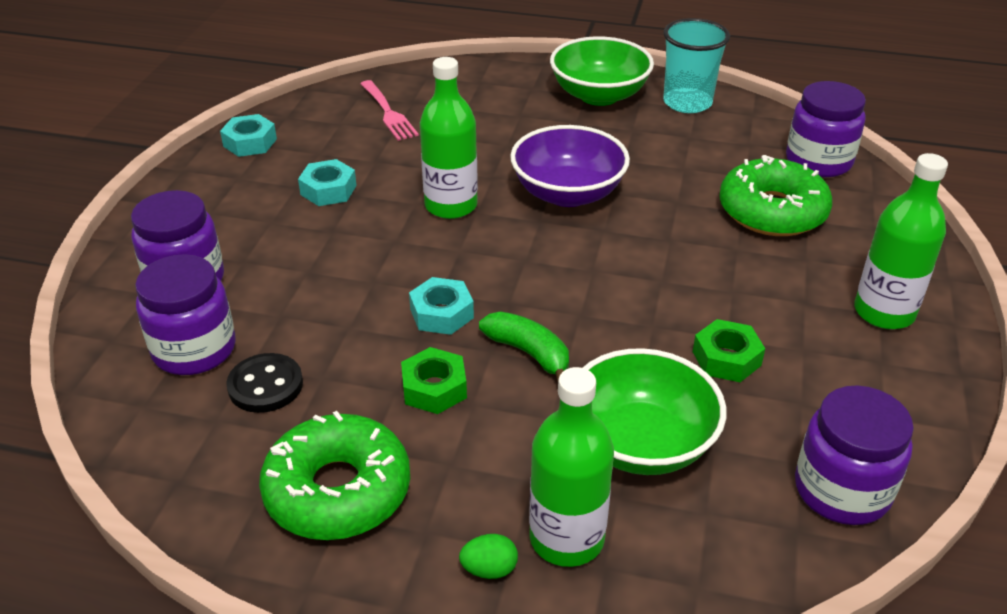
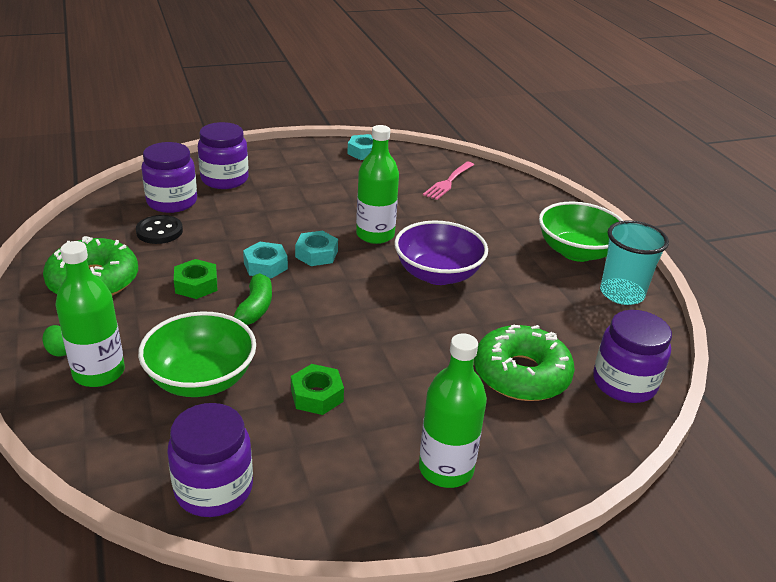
camera: 55 degrees right, 5 degrees down
(328, 190) = (346, 190): turquoise nut -> turquoise nut (316, 254)

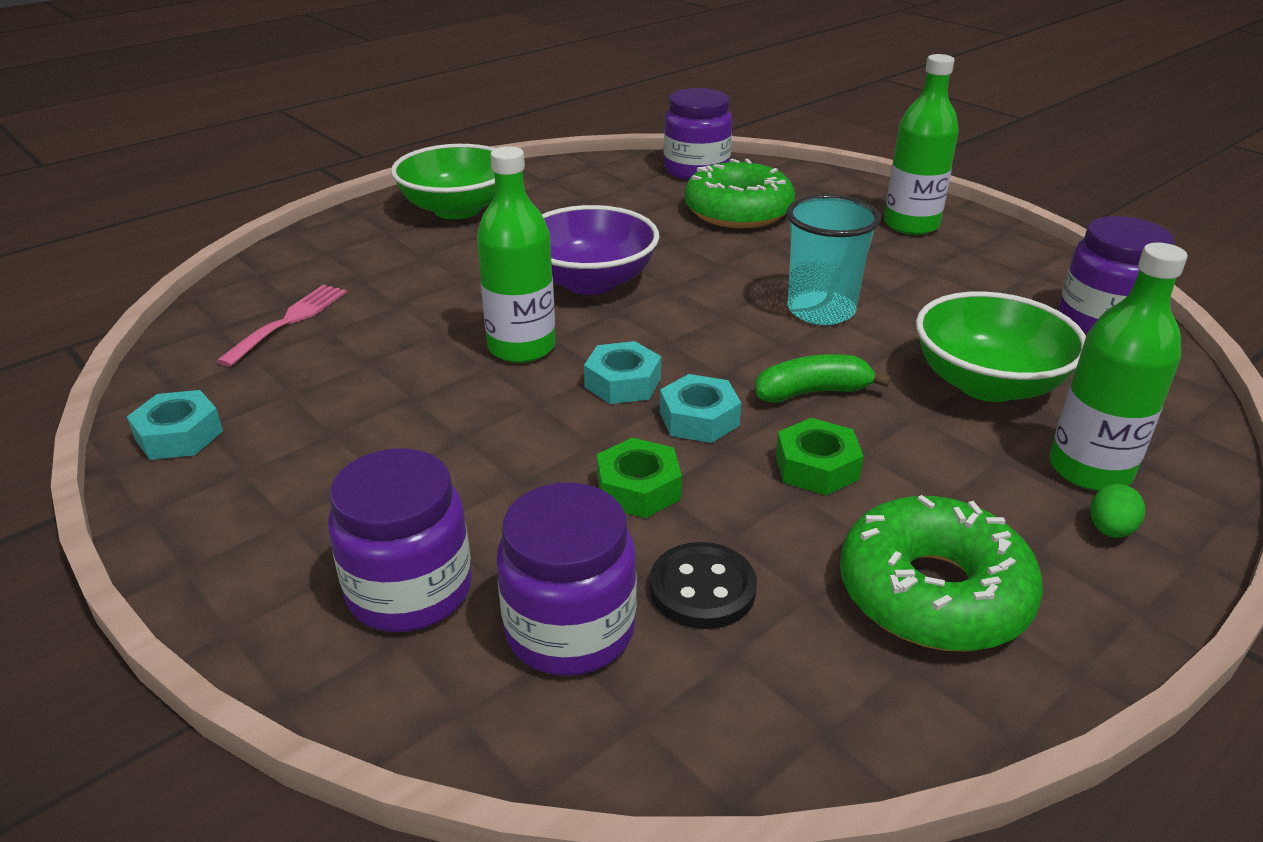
camera: 110 degrees left, 0 degrees up
(317, 395) = (909, 303): green nut -> green nut (638, 488)
(448, 182) = (289, 321): pink fork -> pink fork turned 75 degrees counterclockwise
(622, 293) = (535, 181): turquoise cup -> turquoise cup (821, 310)

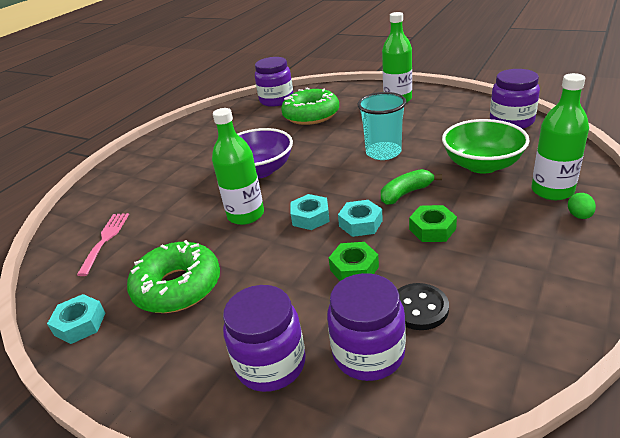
camera: 15 degrees left, 0 degrees up
(457, 209) = (163, 153): green bowl -> none
(933, 593) = (525, 272): green donut -> green donut (178, 287)

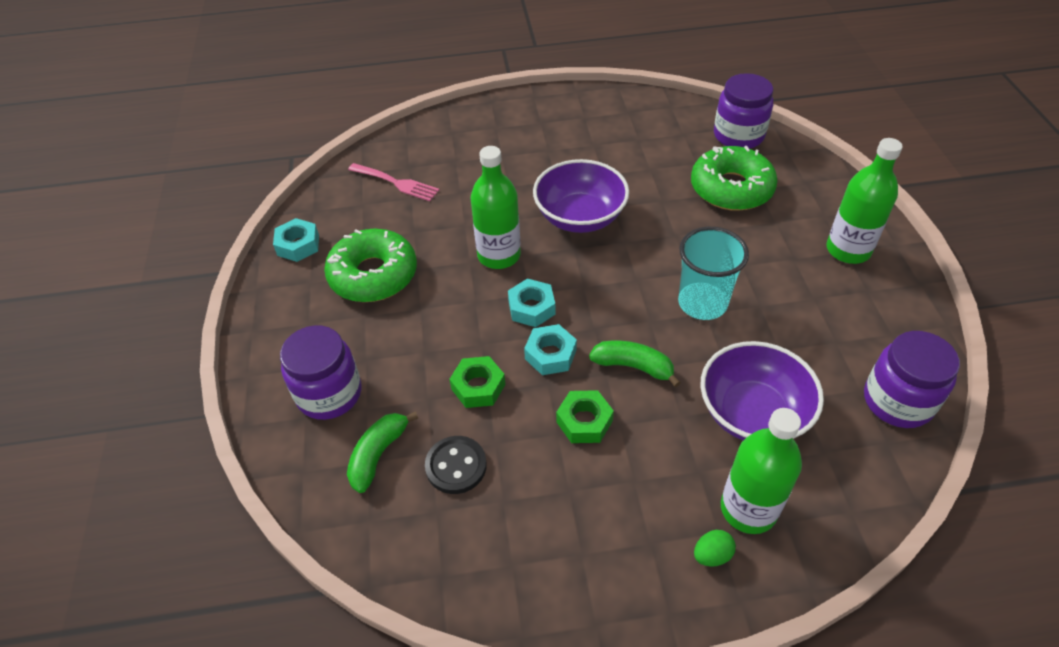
camera: 50 degrees right, 15 degrees up
(105, 240) = (396, 183): pink fork -> pink fork turned 60 degrees clockwise
(368, 353) = (378, 455): purple jar -> green banana
(482, 165) = (752, 413): green bowl -> purple bowl

